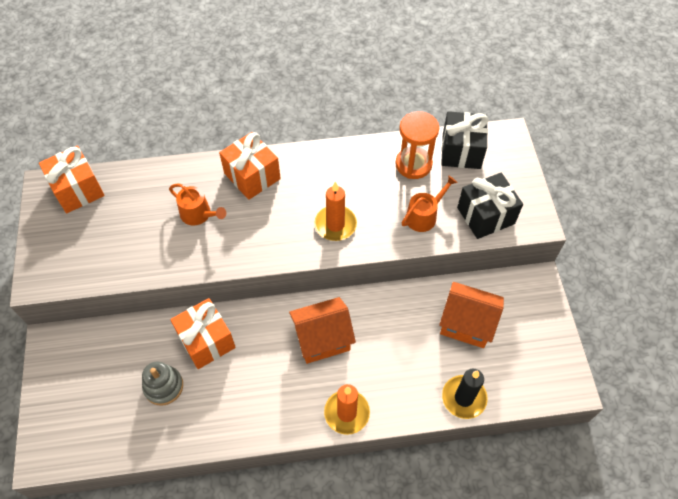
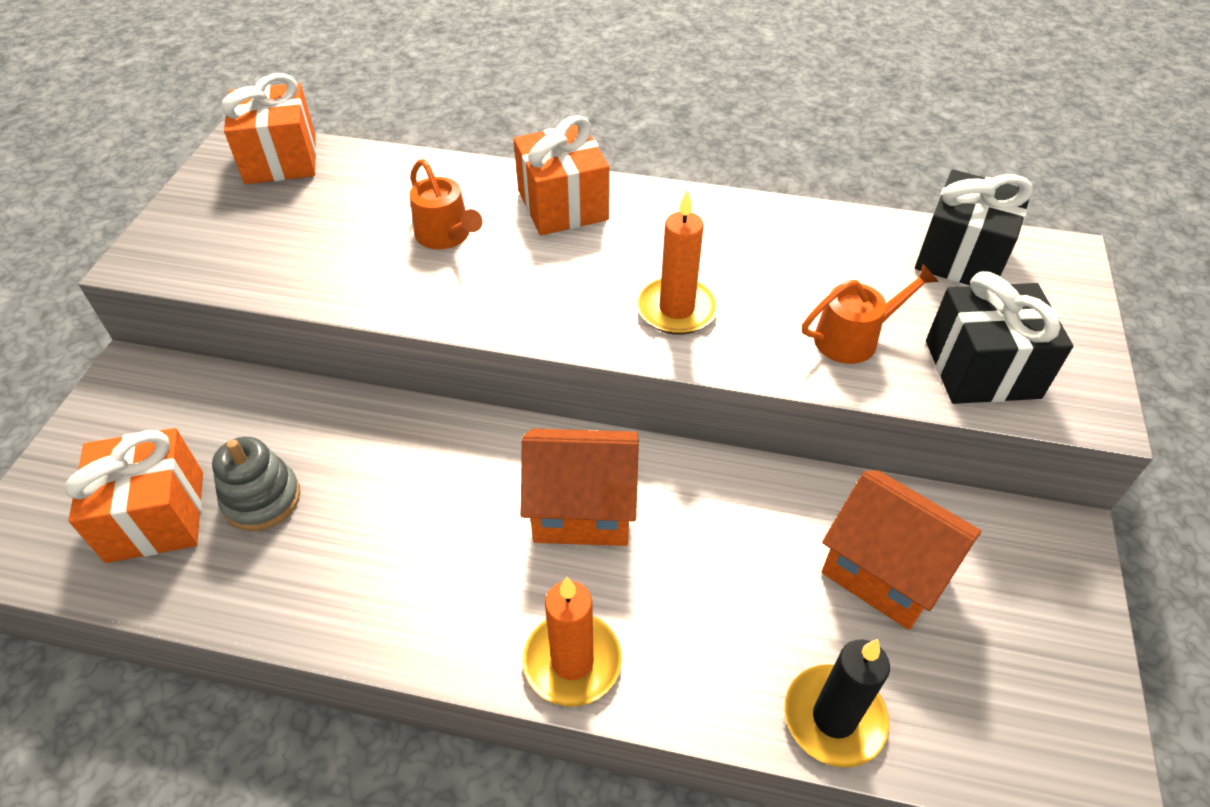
camera: 20 degrees right, 10 degrees down
(206, 341) = (374, 448): orange gift -> orange gift (156, 516)
(413, 164) = (860, 255): orange hourglass -> none

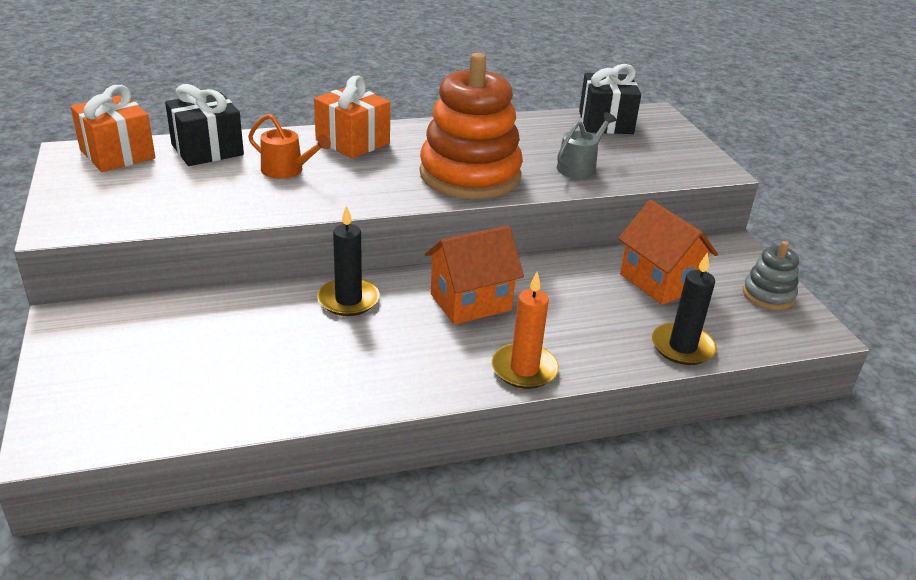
camera: 30 degrees left, 15 degrees down
(156, 516) = (170, 387): orange gift -> none
(262, 499) = (245, 356): grey stacking toy -> grey stacking toy (768, 295)
(434, 450) = (348, 300): none -> black candle
(676, 309) = (470, 175): orange candle -> orange stacking toy
(853, 338) = (579, 167): orange watering can -> grey watering can
(884, 572) = (659, 282): orange house -> orange house turned 45 degrees clockwise
(982, 369) = (654, 165): black gift -> black gift (207, 150)

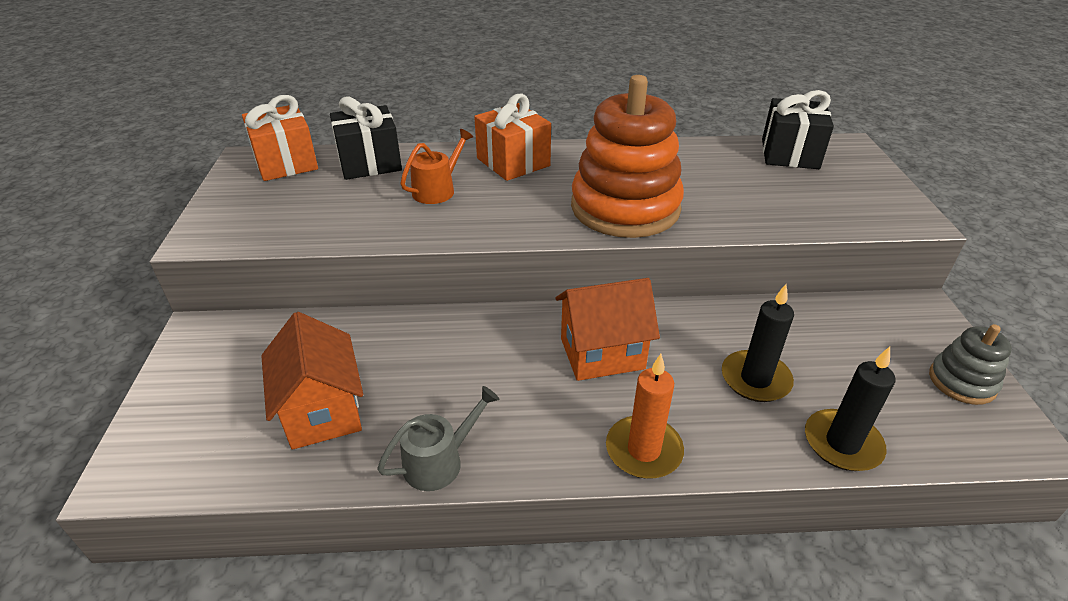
camera: 15 degrees right, 5 degrees up
(286, 170) = (437, 190): orange watering can -> orange watering can turned 90 degrees counterclockwise
(348, 300) = (473, 337): black candle -> black candle (755, 379)
(579, 167) = (750, 206): grey watering can -> grey watering can (439, 462)
(659, 282) = (825, 349): orange house -> orange house (322, 411)

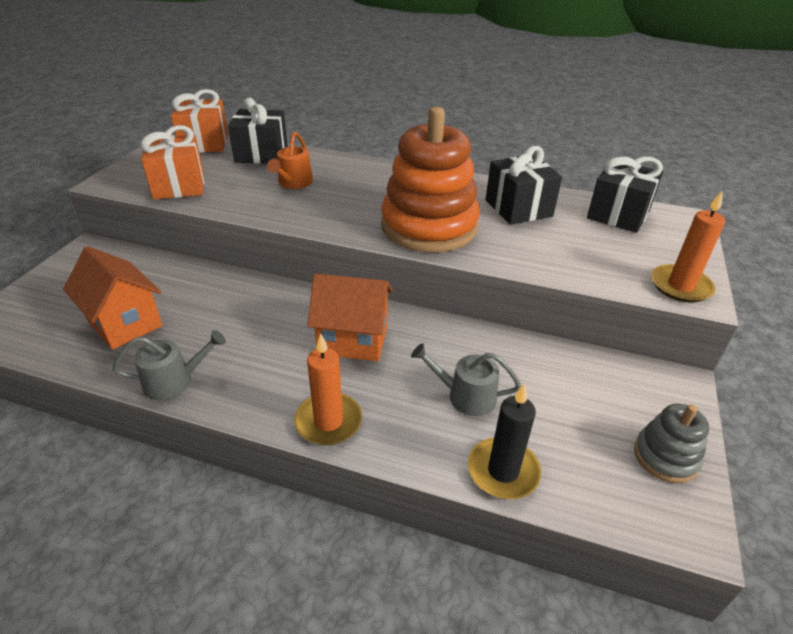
camera: 20 degrees right, 0 degrees up
(322, 411) = (124, 323): orange house -> orange house turned 45 degrees counterclockwise
(437, 190) = (293, 183): orange watering can -> orange watering can turned 135 degrees clockwise
(513, 162) = (368, 174): orange gift -> orange gift (179, 185)
(695, 168) = (518, 208): none -> black gift
(755, 379) = (466, 396): black candle -> grey watering can
(896, 213) = (680, 286): none -> orange candle

